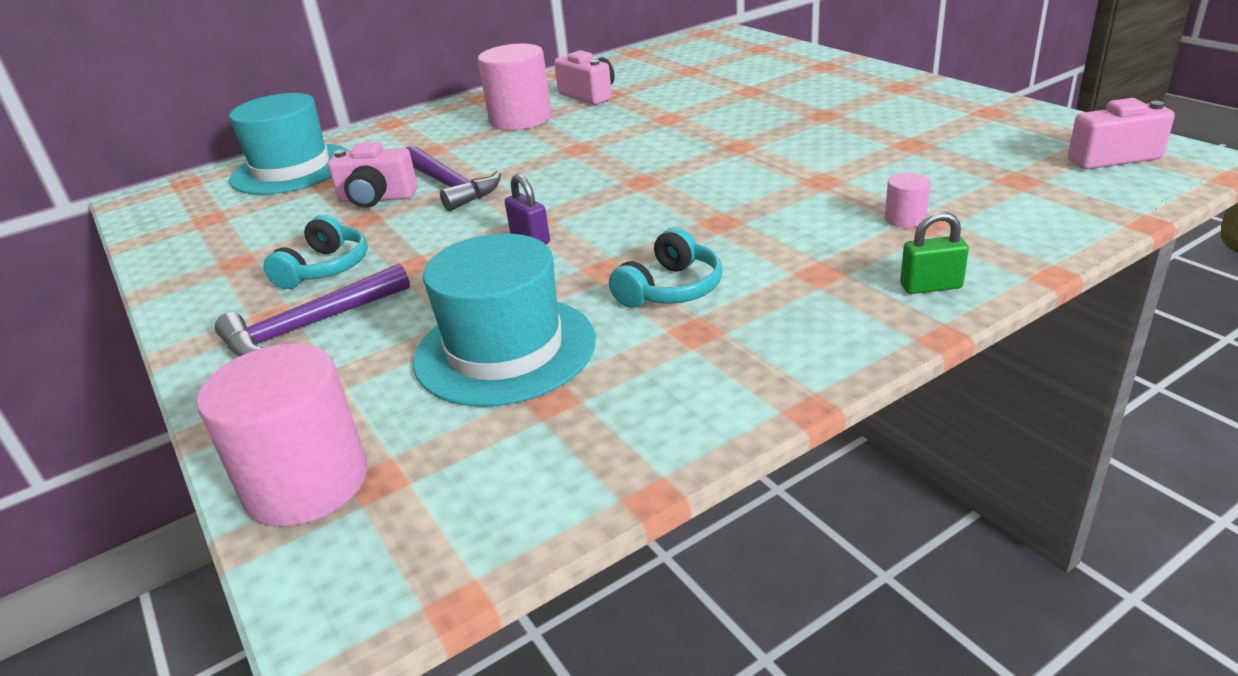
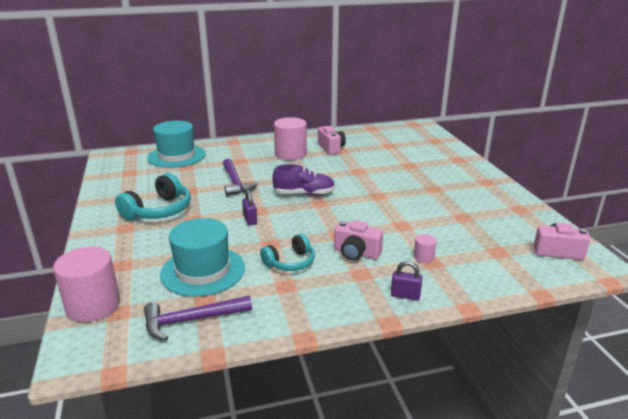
camera: 15 degrees right, 5 degrees down
(310, 326) = (136, 237): purple hammer -> purple hammer (192, 320)
(325, 268) = (159, 210): turquoise headphones -> turquoise headphones, size x1.55
(377, 199) = (201, 181): pink camera -> pink camera (356, 253)
(600, 173) = (304, 194): none -> purple shoe
(931, 286) = (405, 295): green padlock -> purple padlock

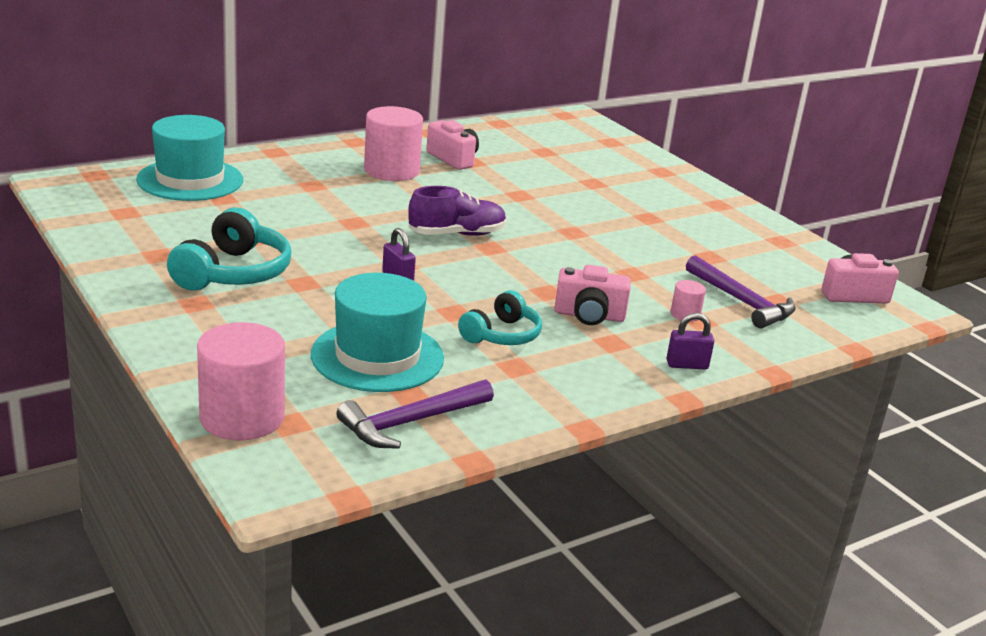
camera: 20 degrees left, 0 degrees up
(235, 182) = (331, 221): purple hammer -> purple hammer (741, 301)

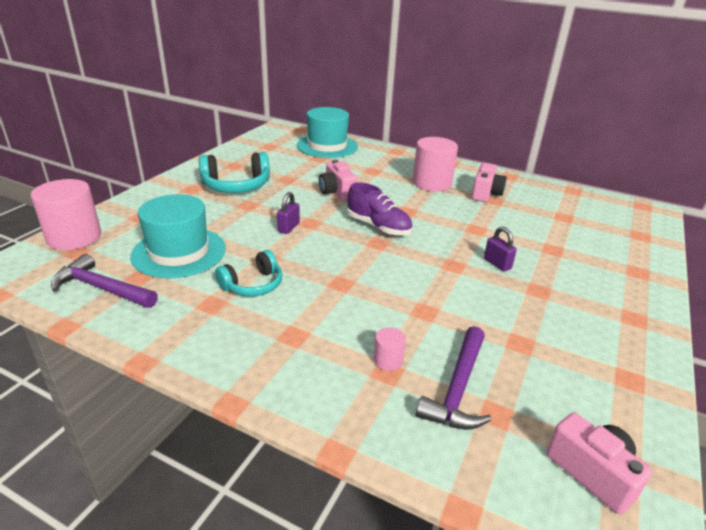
camera: 60 degrees right, 5 degrees up
(501, 335) = (253, 285): turquoise headphones -> turquoise headphones turned 45 degrees counterclockwise
(589, 315) = (325, 312): pink camera -> pink camera (337, 192)
(687, 365) = (295, 388): purple padlock -> purple padlock (497, 264)

